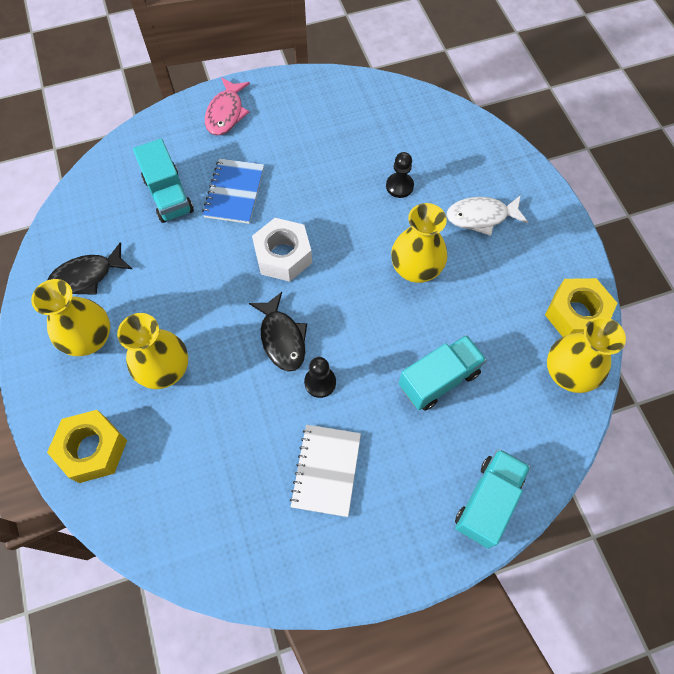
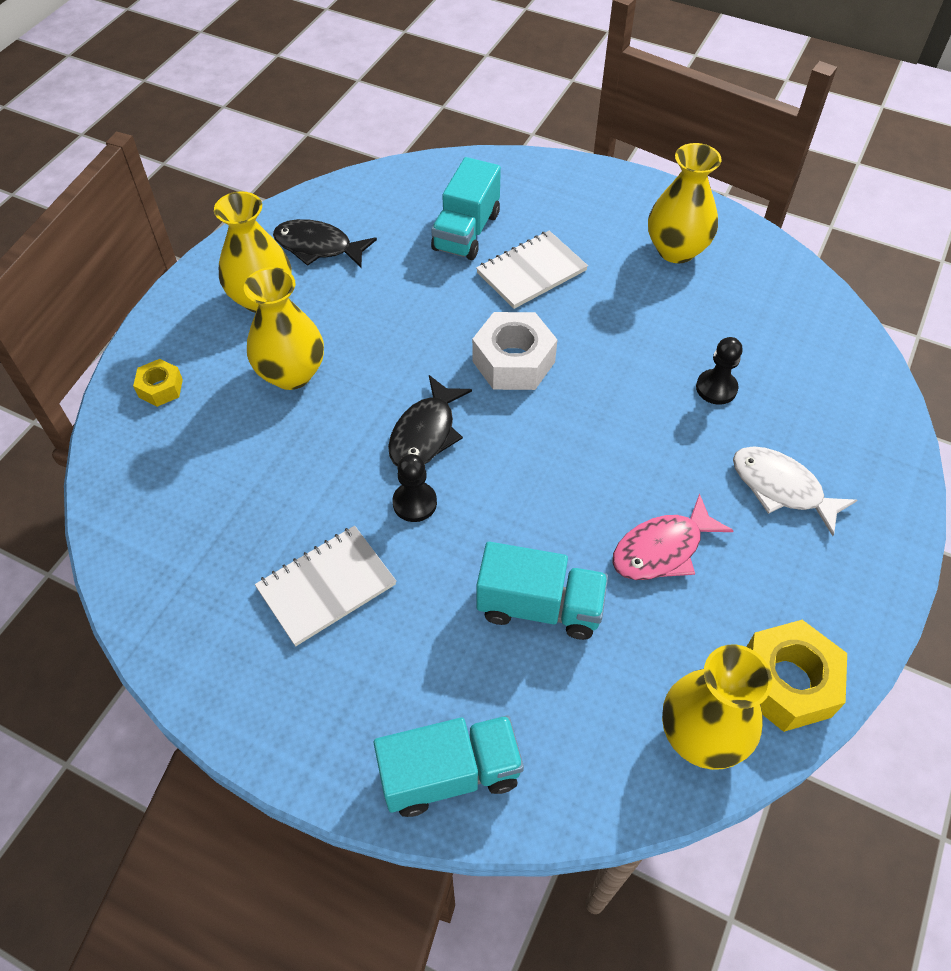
camera: 45 degrees right, 10 degrees down
(93, 449) = (161, 388): yellow nut -> yellow nut, size x0.55
(226, 113) = (604, 198): pink fish -> pink fish (662, 549)
(234, 192) = (531, 272): blue notebook -> white notebook
(415, 269) = (640, 480): yellow vase -> yellow vase (676, 250)

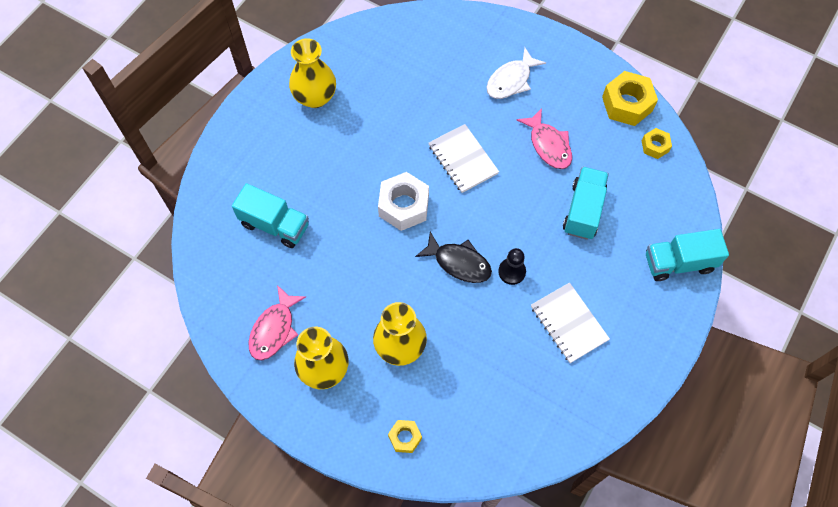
camera: 85 degrees left, 10 degrees up
(318, 247) = (274, 329): black fish -> pink fish
(450, 773) = (678, 263): turquoise truck -> turquoise truck turned 90 degrees counterclockwise
(531, 272) = (323, 186): white notebook -> white notebook (463, 159)
(701, 735) = (655, 146): yellow vase -> yellow nut
(716, 388) = (436, 97): black pawn -> none

